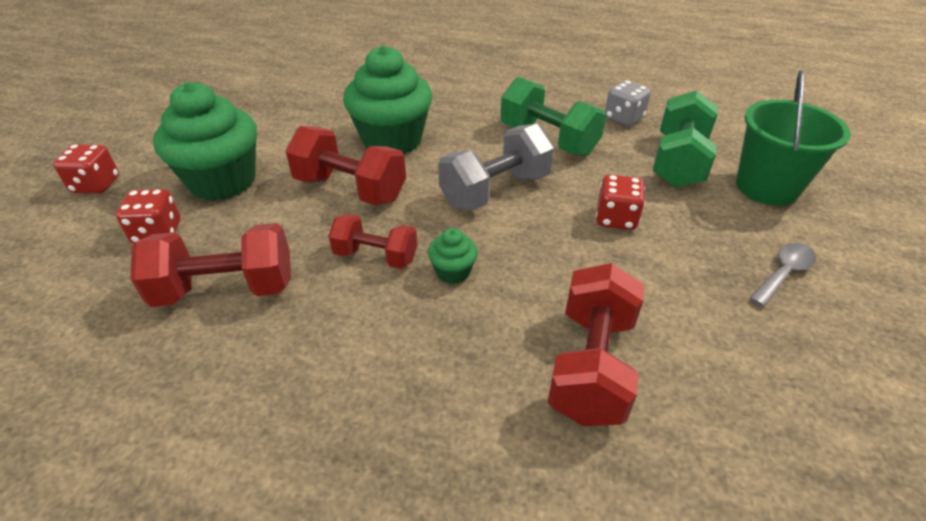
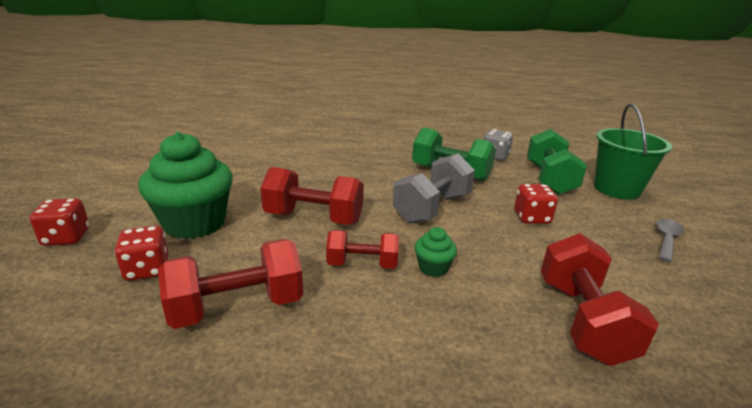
camera: 15 degrees left, 15 degrees down
(392, 140) = (330, 182): green cupcake -> none

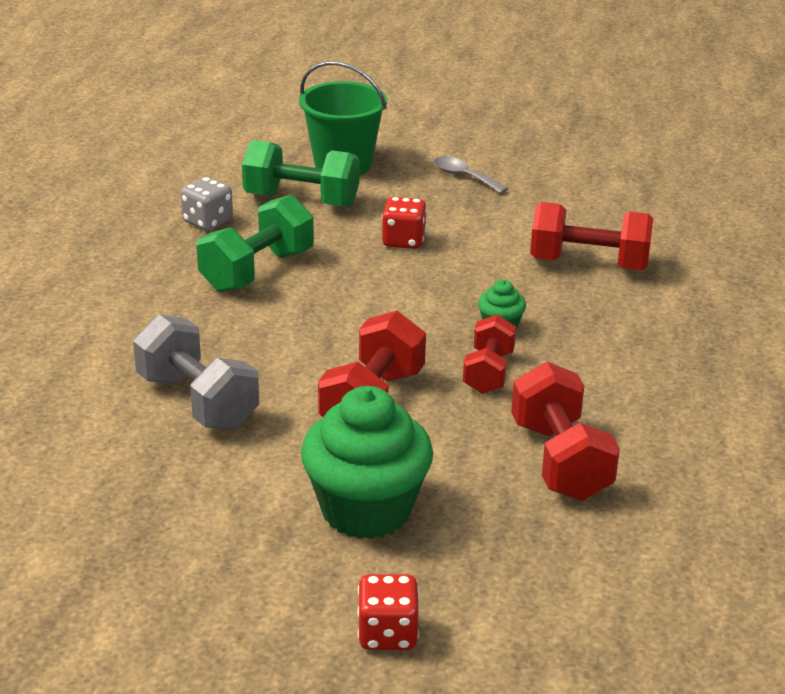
camera: 80 degrees left, 5 degrees up
(147, 269) = (481, 537): red dice -> none
(432, 208) = (365, 305): grey dumbbell -> grey dumbbell (197, 401)

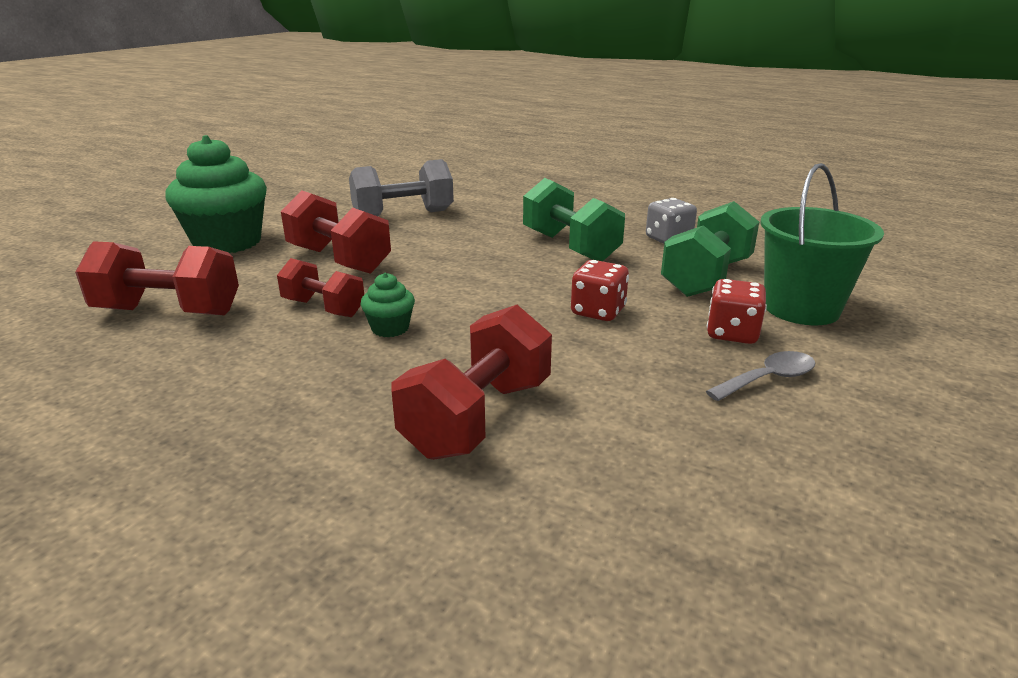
camera: 110 degrees right, 5 degrees down
(387, 634) = (120, 233): red dice -> red dice (732, 333)

